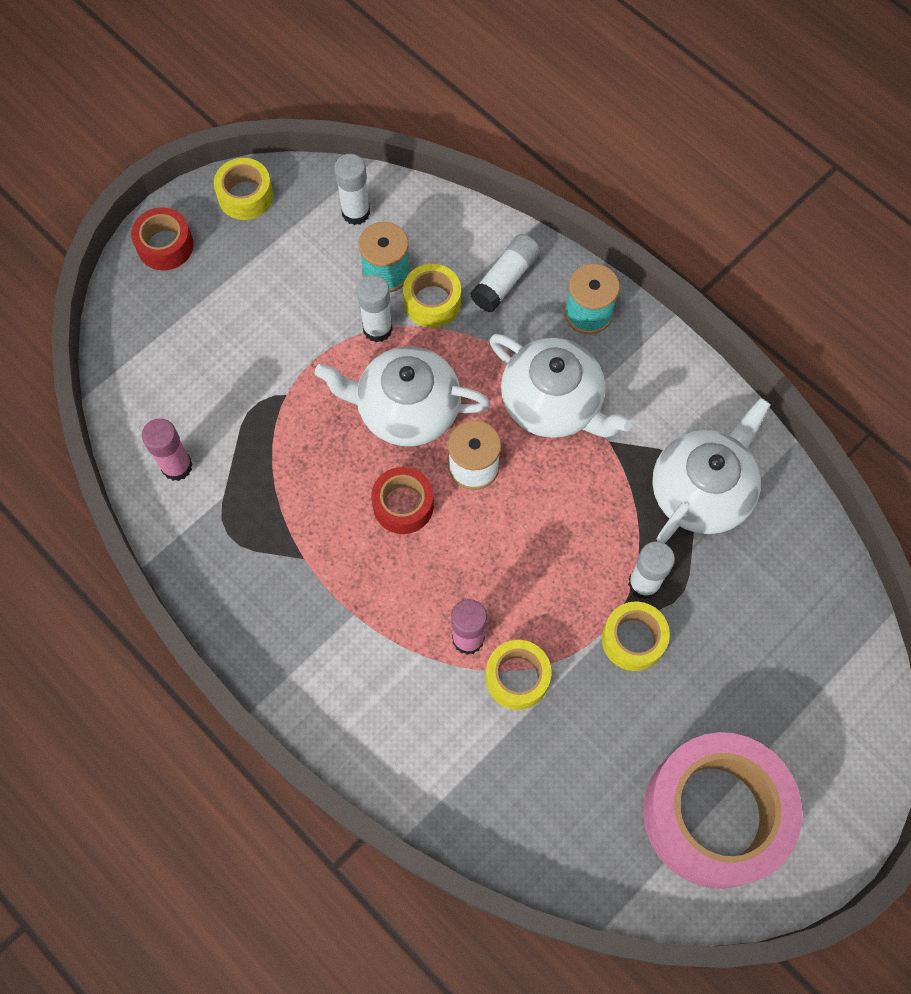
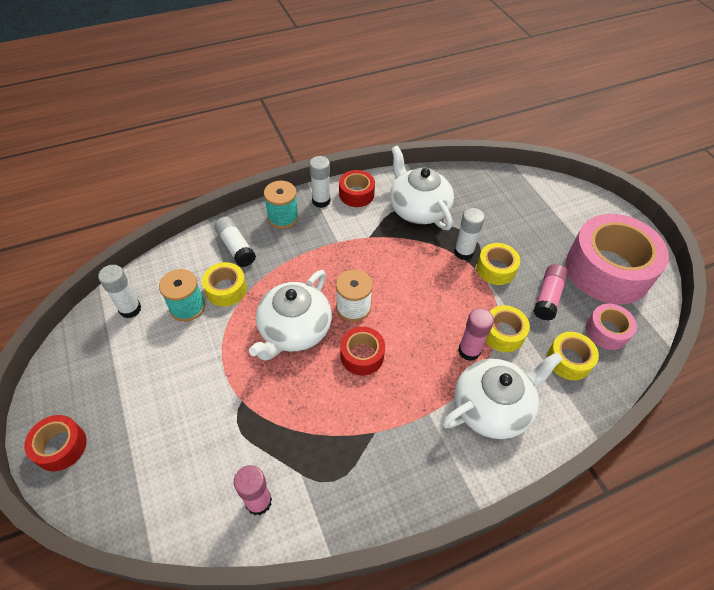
camera: 70 degrees left, 15 degrees down
(245, 196) = (63, 373): yellow tape -> yellow tape (568, 360)
(377, 329) = (226, 326): white glue stick -> white glue stick (321, 201)
(553, 403) = (331, 253): white teapot -> white teapot (492, 407)
(587, 829) = (606, 331): none -> pink tape
(613, 729) = (548, 297): none -> pink glue stick
(686, 392) = (356, 194): none -> red tape

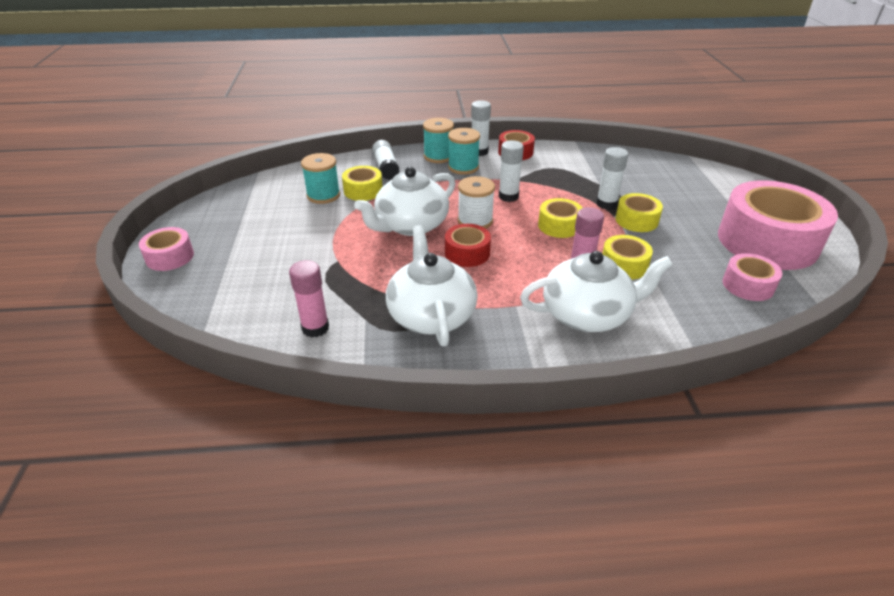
camera: 20 degrees right, 15 degrees down
(61, 447) = (170, 257): red tape -> pink tape
(130, 309) = (275, 188): white glue stick -> white glue stick (508, 196)
(314, 229) = (463, 167): none -> turquoise spool
(418, 209) = (572, 169): white teapot -> white teapot (431, 315)
(548, 297) = (687, 249): pink glue stick -> none
(568, 360) = (692, 298): yellow tape -> yellow tape (559, 226)

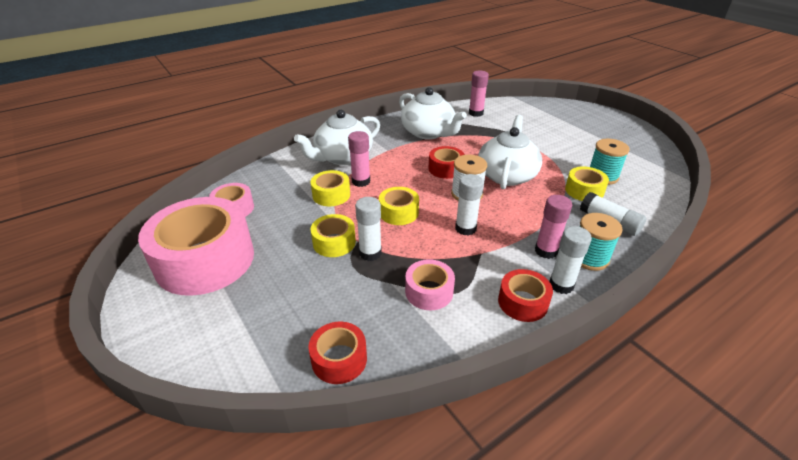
camera: 150 degrees right, 0 degrees up
(170, 257) = (601, 116): pink tape -> pink tape (429, 292)
(463, 167) = (546, 251): turquoise spool -> pink glue stick
(654, 162) = (339, 359): none -> red tape

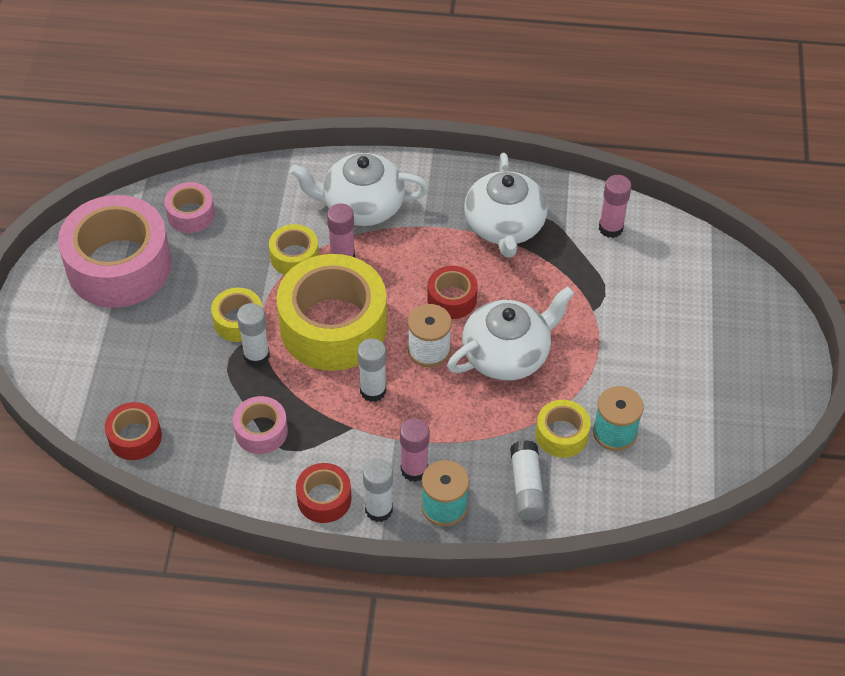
camera: 40 degrees right, 15 degrees up
(398, 212) = (333, 326): yellow tape -> yellow tape, size x2.13

